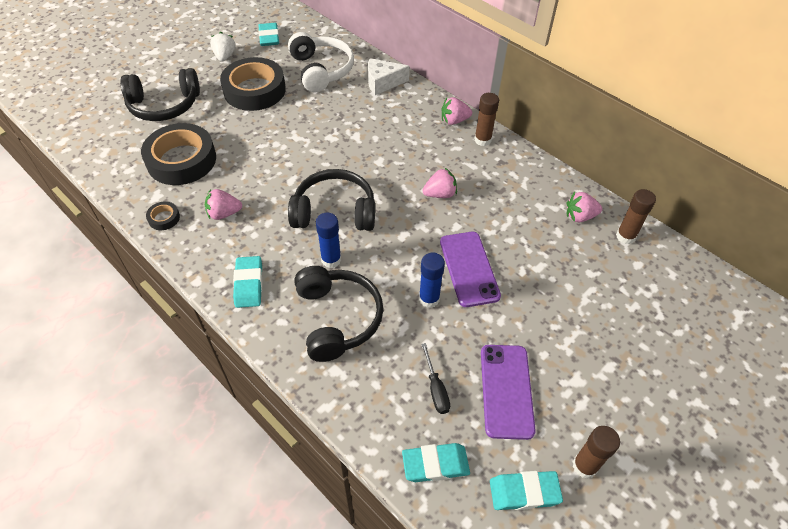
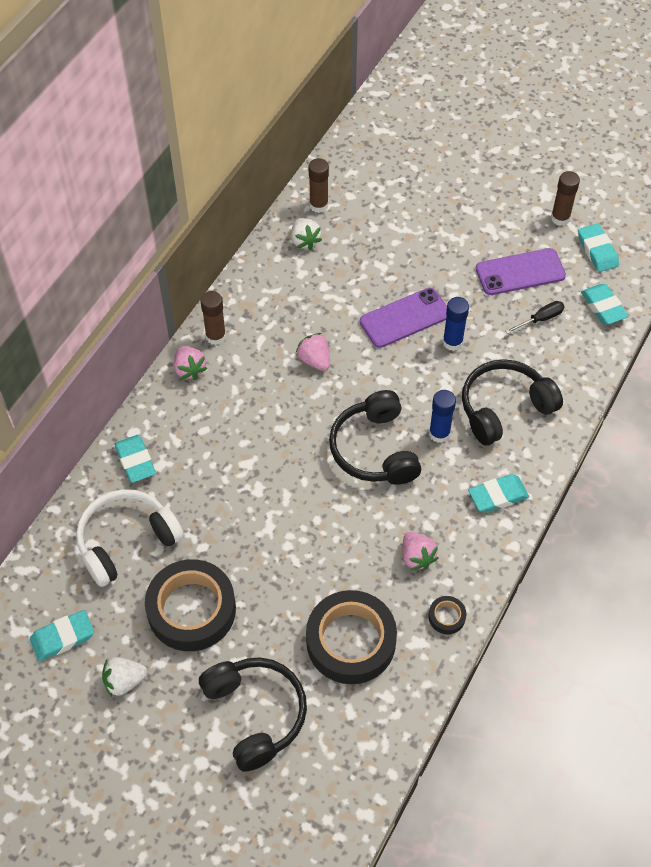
camera: 105 degrees left, 5 degrees up
(382, 83) = (135, 461): white cheese -> turquoise eraser
(580, 216) = (305, 241): pink strawberry -> white strawberry

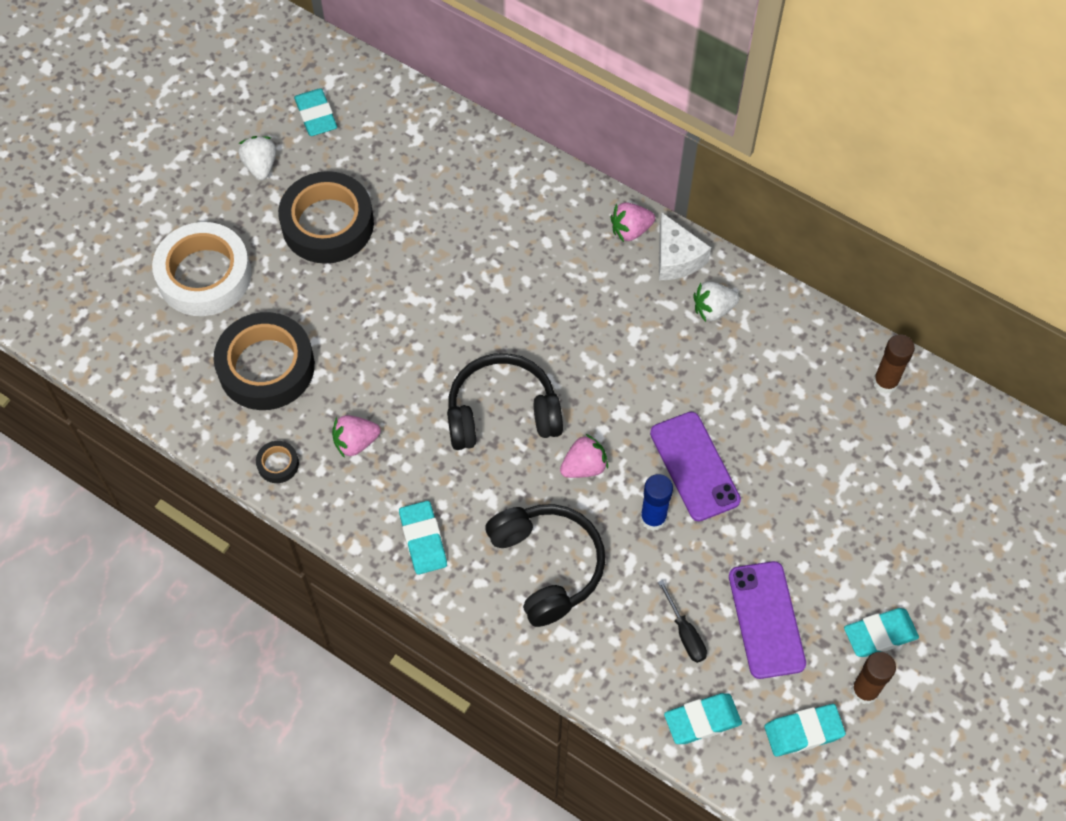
camera: 95 degrees right, 5 degrees up
(126, 541) = (415, 168): white headphones -> none
(135, 461) = (512, 177): turquoise eraser -> turquoise eraser (880, 634)
(216, 336) = (676, 258): brown glue stick -> white cheese
(255, 714) = (204, 275): black headphones -> white tape
(305, 241) = (824, 362): white strawberry -> white strawberry (713, 309)
(314, 360) = (635, 359): pink strawberry -> pink strawberry (584, 466)
(439, 433) = (517, 486): blue glue stick -> none

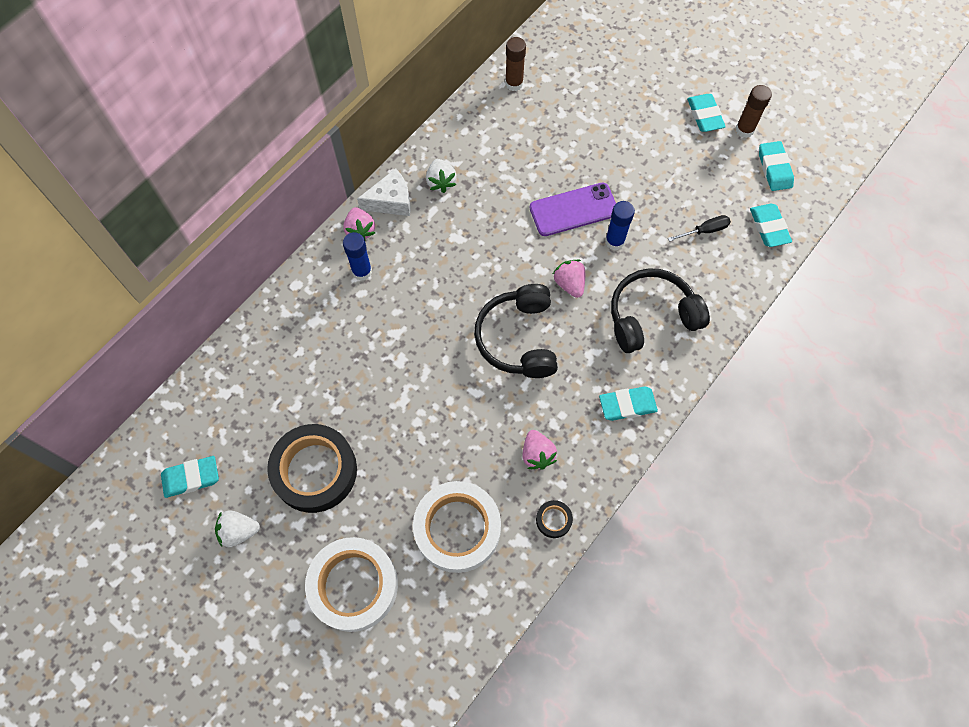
camera: 85 degrees left, 5 degrees up
(266, 367) = (457, 528): black tape -> white tape
(575, 239) = (362, 271): none -> blue glue stick
(766, 620) = (694, 180): purple phone -> none

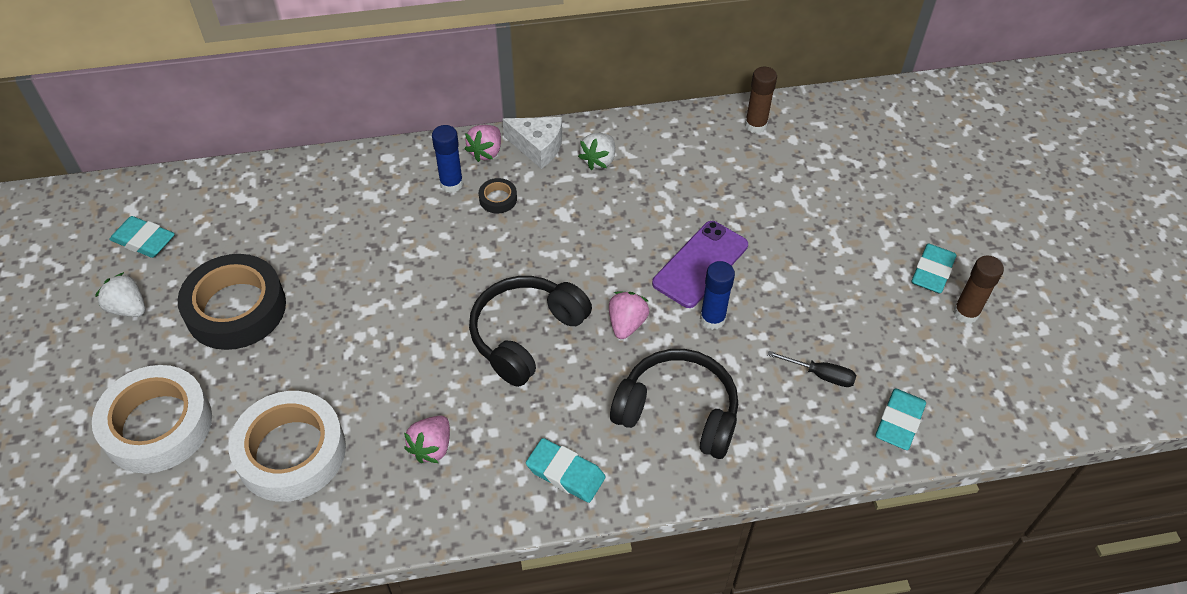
camera: 40 degrees right, 15 degrees down
(553, 520) = (381, 518): black tape -> black tape (498, 199)
(573, 209) = (700, 264): purple phone -> purple phone turned 75 degrees counterclockwise
(774, 168) = (964, 371): turquoise eraser -> none

